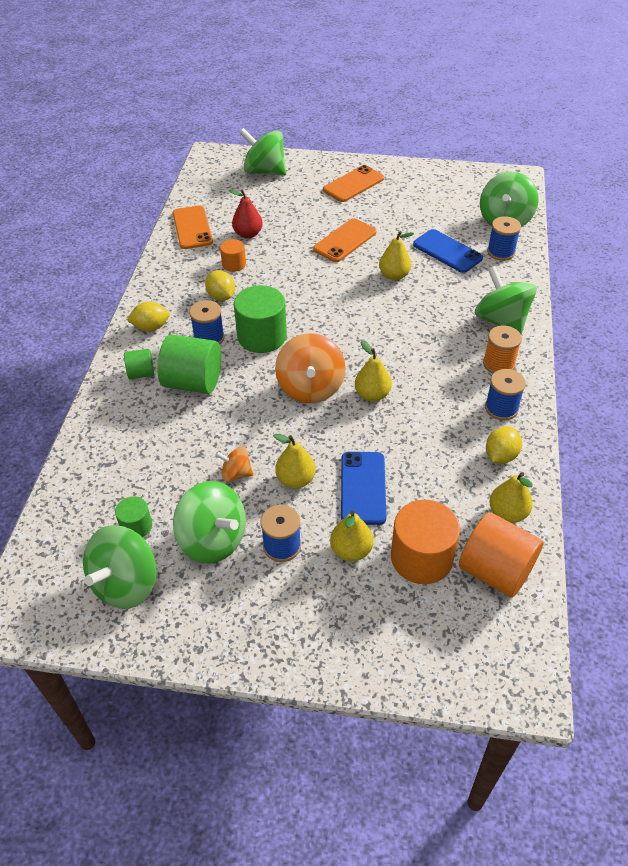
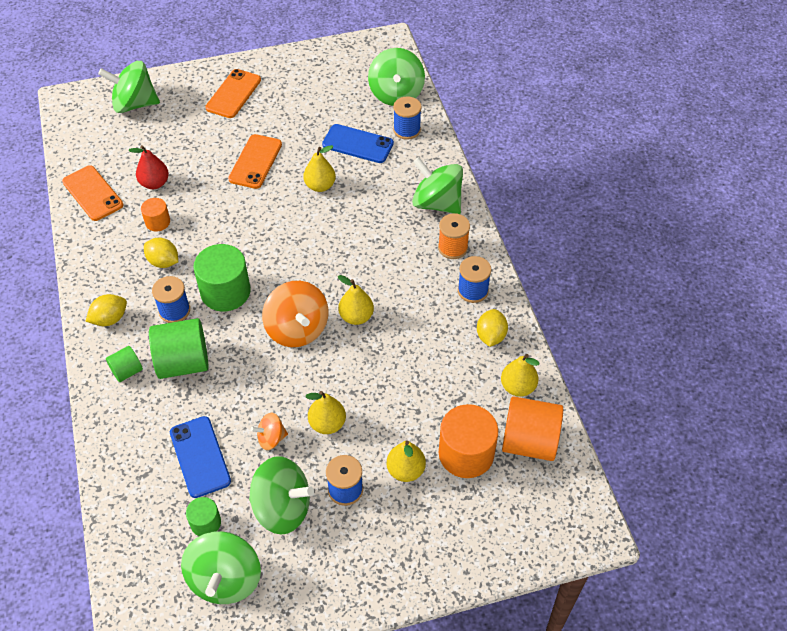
camera: 25 degrees left, 5 degrees up
(363, 488) = (389, 409): blue phone -> blue phone (200, 457)

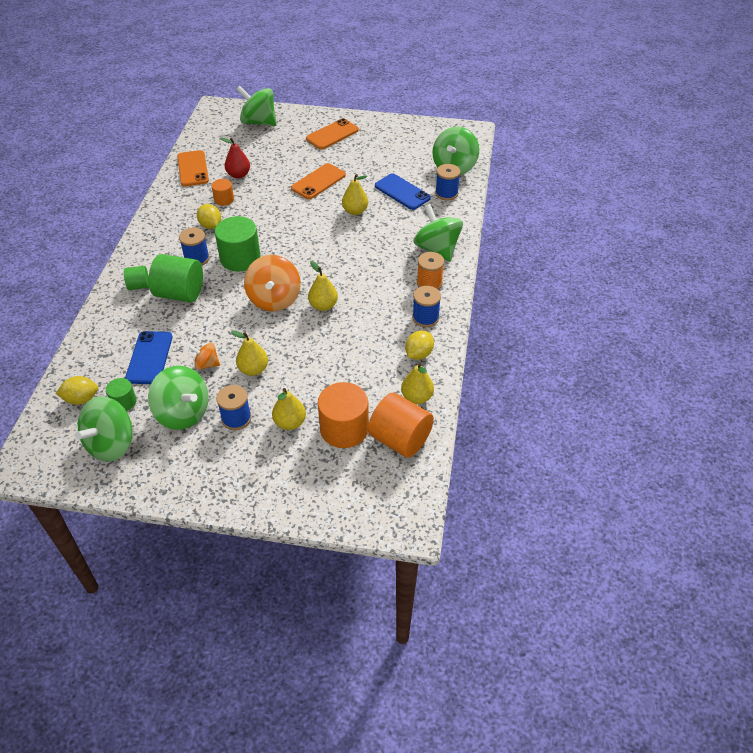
camera: 25 degrees right, 5 degrees down
(110, 319) = (150, 249): yellow lemon -> yellow lemon (81, 399)

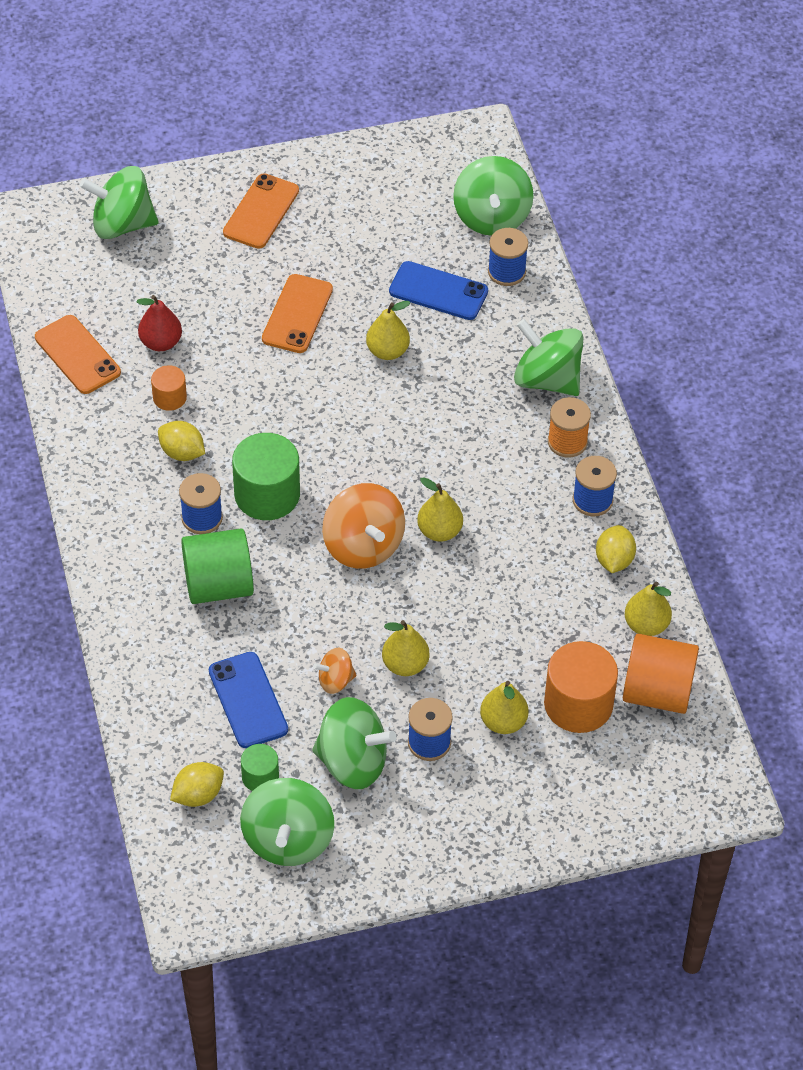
camera: 25 degrees left, 5 degrees up
(139, 286) = (147, 594): green cylinder -> none

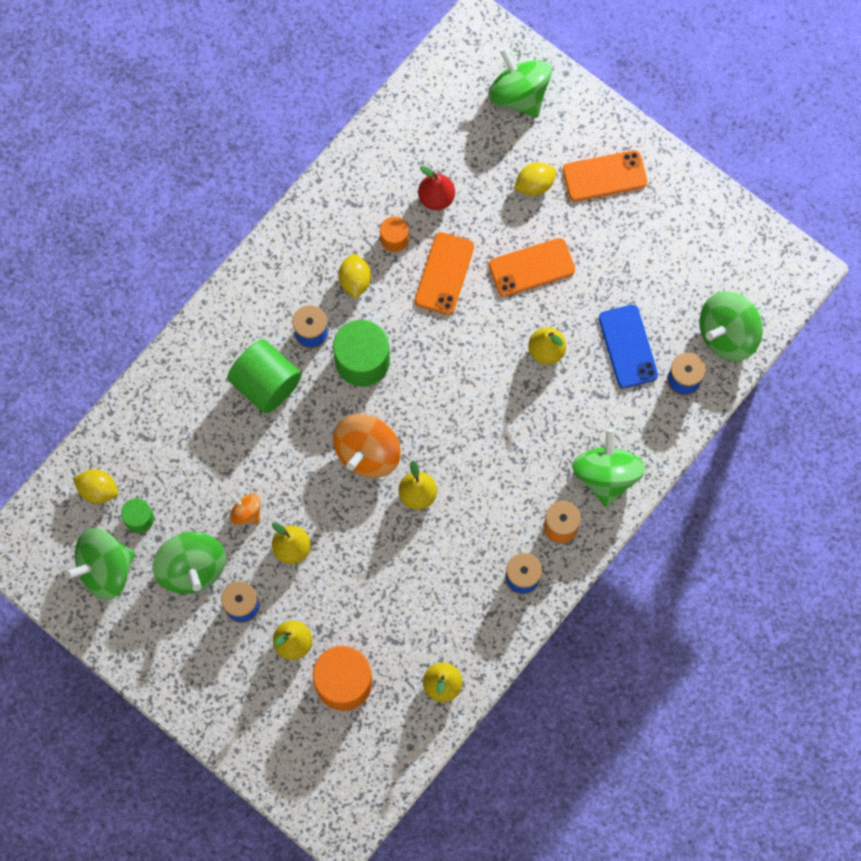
camera: 55 degrees right, 20 degrees up
(77, 355) = (384, 153): orange phone -> orange phone (444, 273)
(248, 700) = (191, 468): blue phone -> none
(614, 560) = (481, 627): yellow lemon -> yellow lemon (534, 185)
(657, 692) = (392, 728): orange cylinder -> none

